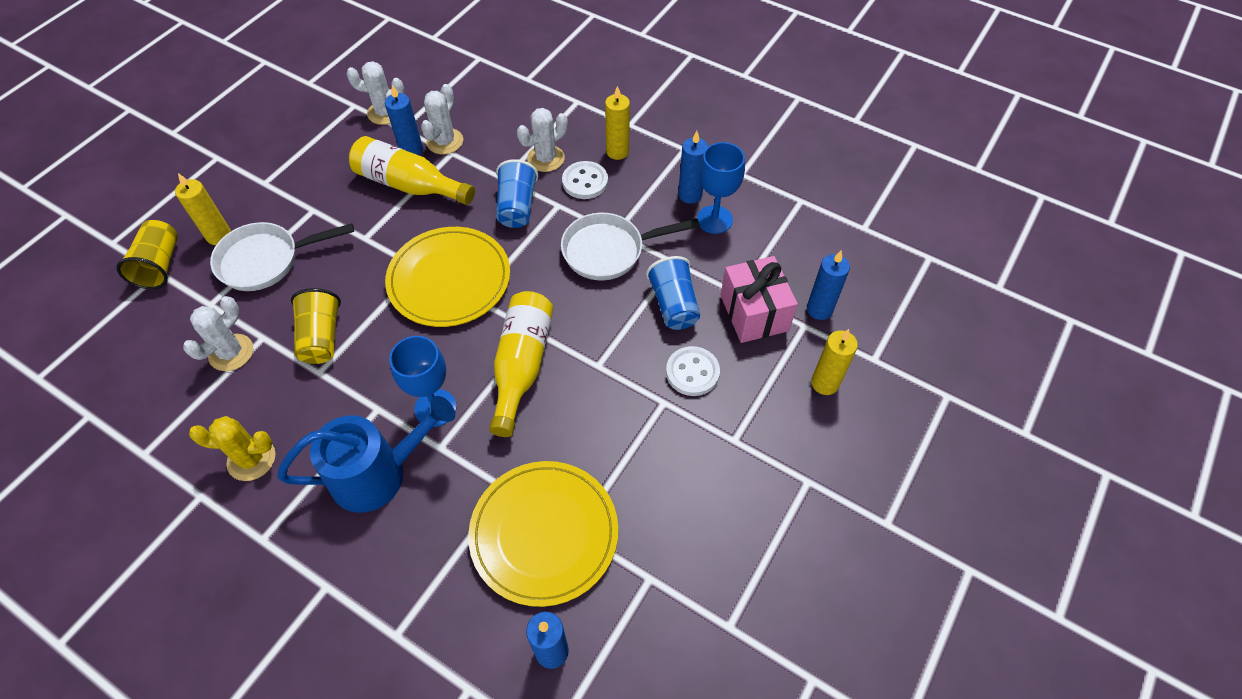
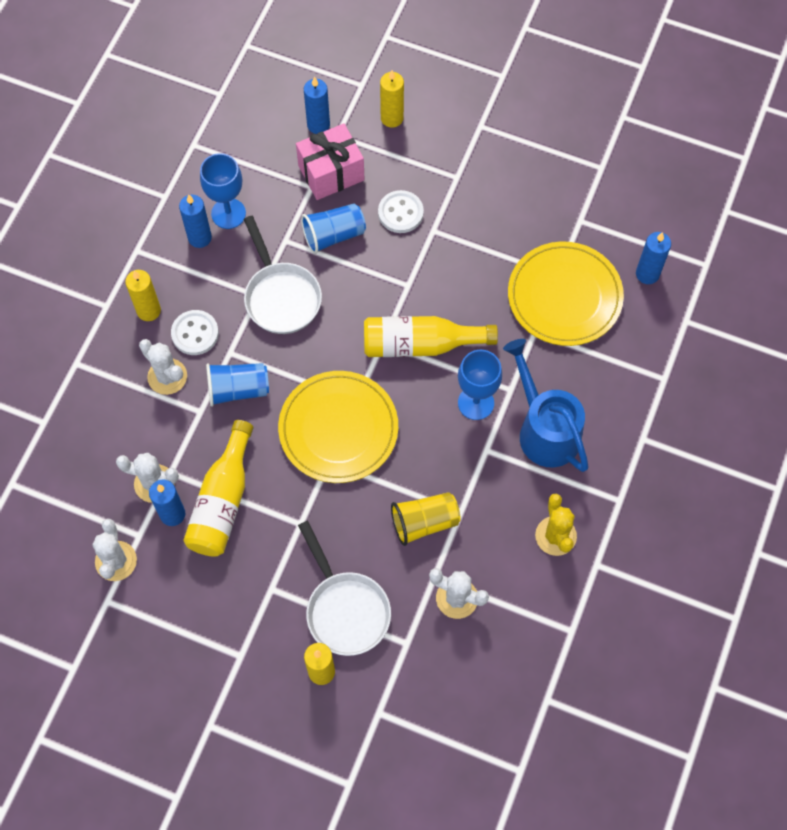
camera: 100 degrees left, 10 degrees up
(160, 265) = (369, 716): yellow cup -> none

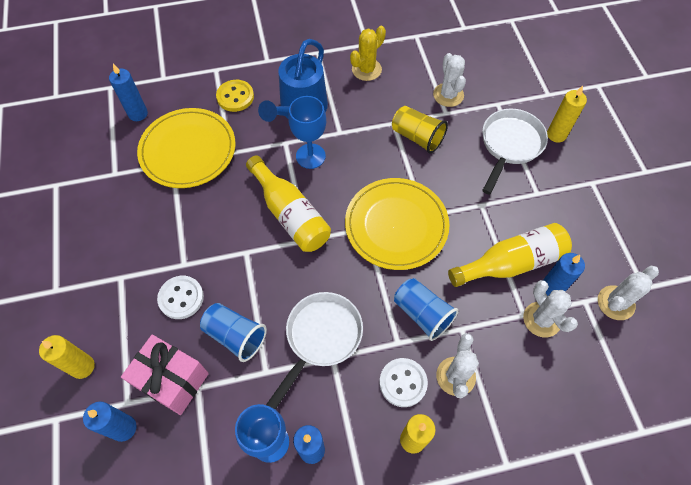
camera: 125 degrees left, 5 degrees down
(608, 376) = (235, 97): none -> yellow button

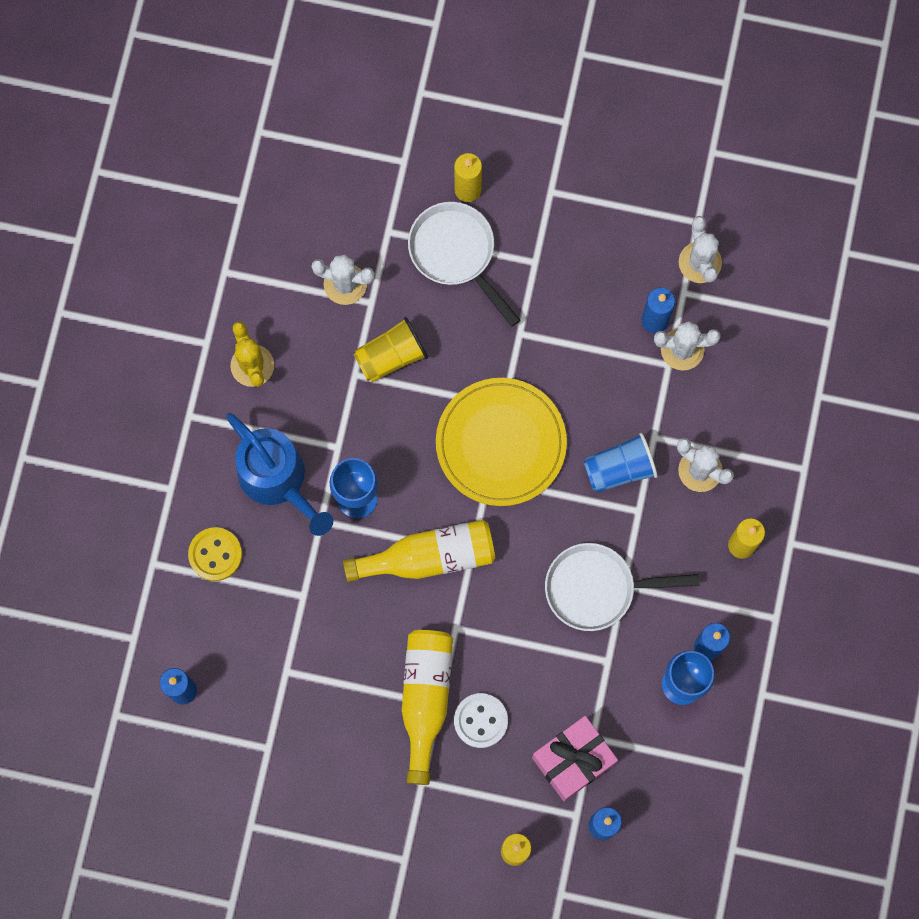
camera: 65 degrees left, 15 degrees up
(188, 150) = (275, 645): yellow plate -> none
(235, 336) = (553, 677): blue cup -> none
(320, 338) = (597, 588): white pan -> white pan turned 60 degrees counterclockwise
(403, 383) = (682, 526): white button -> none
(511, 263) = (606, 343): yellow bottle -> yellow bottle (425, 699)

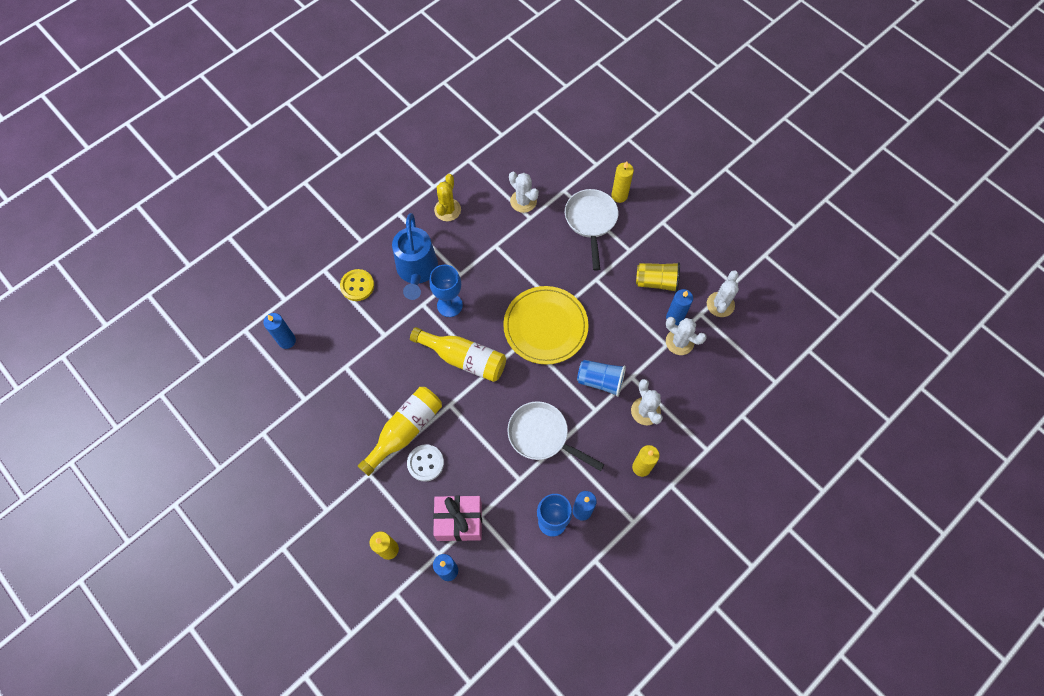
camera: 35 degrees right, 10 degrees down
(391, 356) = (520, 249): yellow cup -> yellow cup (656, 282)

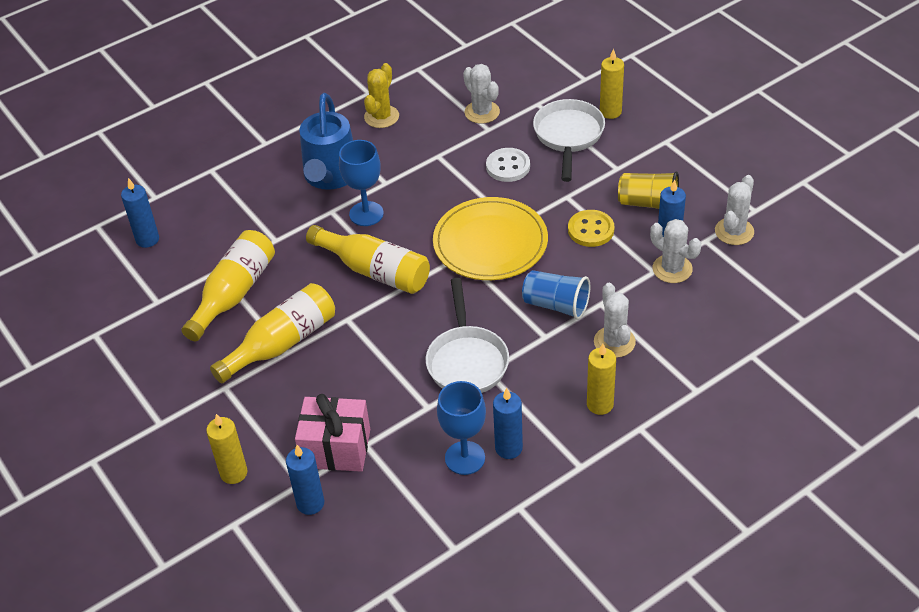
camera: 10 degrees right, 20 degrees down
(357, 286) = (250, 188): yellow button -> yellow button (591, 230)
(362, 387) = (234, 294): none -> yellow bottle
(425, 463) = (302, 380): white button -> white button (508, 166)
(542, 436) = (467, 360): white pan -> white pan turned 135 degrees counterclockwise

